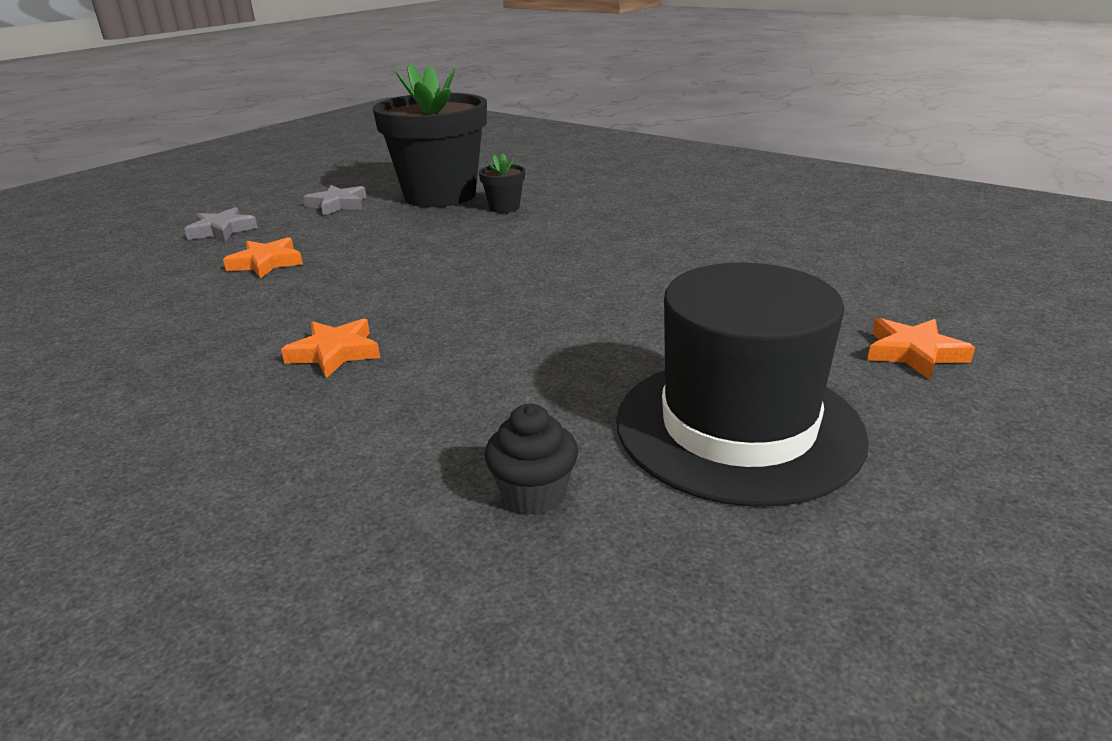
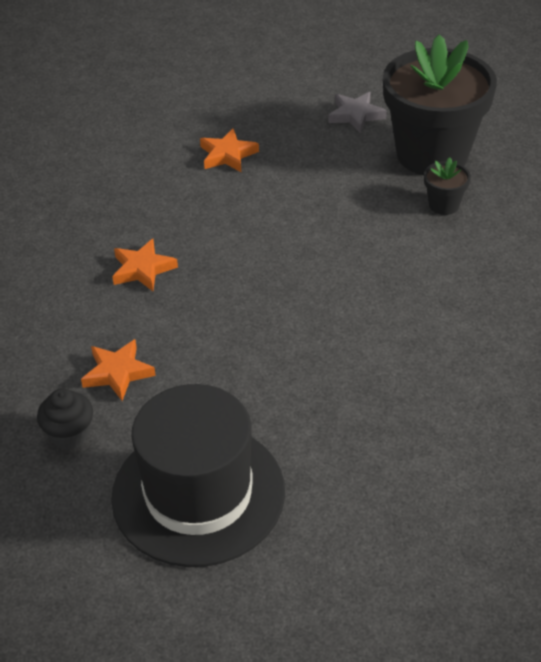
camera: 55 degrees right, 15 degrees up
(222, 230) = (256, 96): grey star -> none
(913, 353) = (378, 556): orange star -> orange star (118, 373)

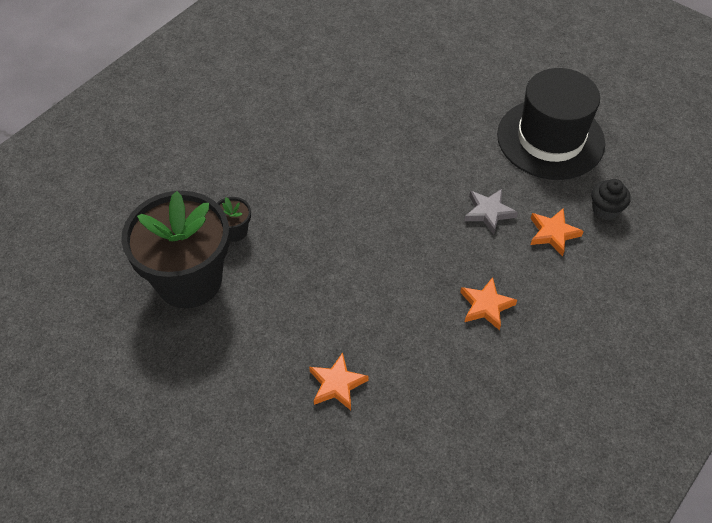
camera: 145 degrees left, 10 degrees up
(356, 115) = (196, 361): grey star -> grey star (488, 212)

